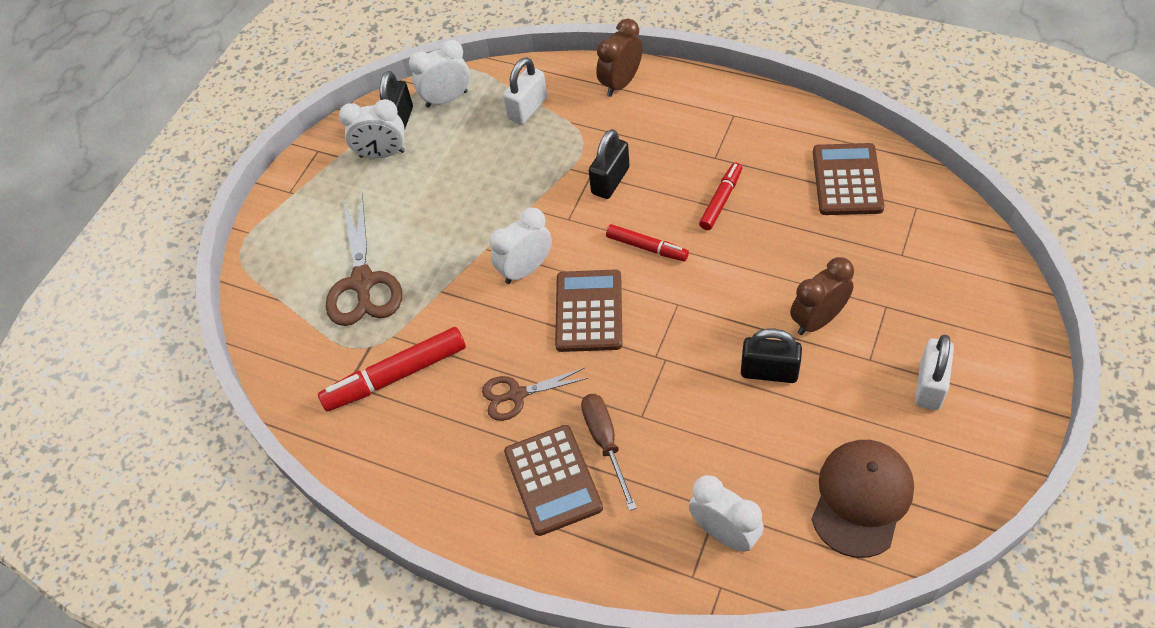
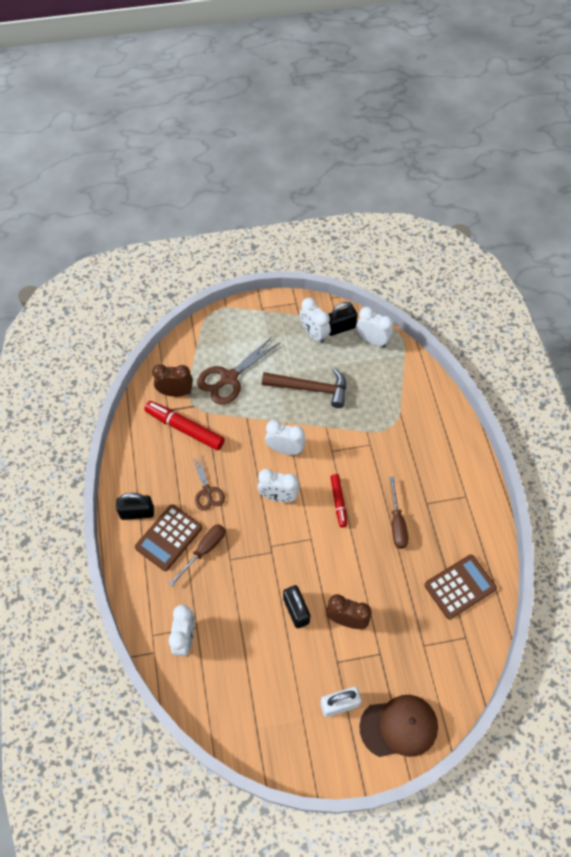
camera: 50 degrees right, 5 degrees up
(459, 197) = (311, 388): none -> brown hammer
(517, 394) = (207, 491): brown scissors -> brown scissors turned 150 degrees counterclockwise
(527, 108) = (394, 384): white padlock -> none
(589, 311) = (278, 496): brown calculator -> white clock
(610, 181) = (372, 457): black padlock -> black padlock (137, 512)
(621, 83) = (447, 422): brown clock -> brown clock (175, 392)
(721, 200) = (397, 523): red marker -> brown screwdriver
(861, 498) = (244, 700): brown cap -> brown cap (399, 726)

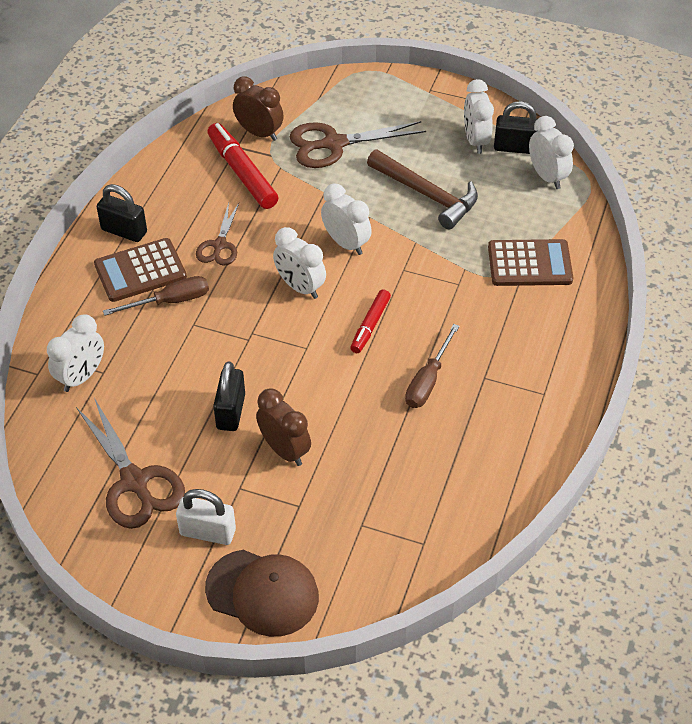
camera: 30 degrees right, 10 degrees down
(271, 695) = (134, 482): none -> brown scissors
(460, 587) = (458, 486): brown calculator -> brown calculator (529, 264)

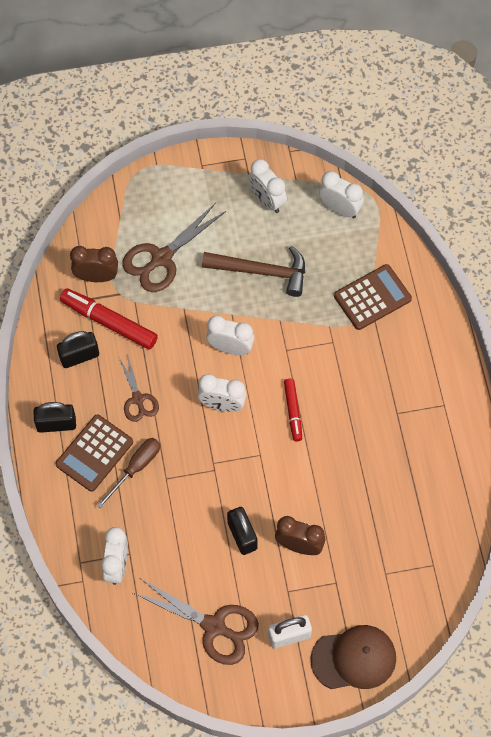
camera: 30 degrees left, 15 degrees up
(428, 381) = (361, 437): brown screwdriver -> none
(515, 147) = (300, 192): black padlock -> black padlock (79, 356)

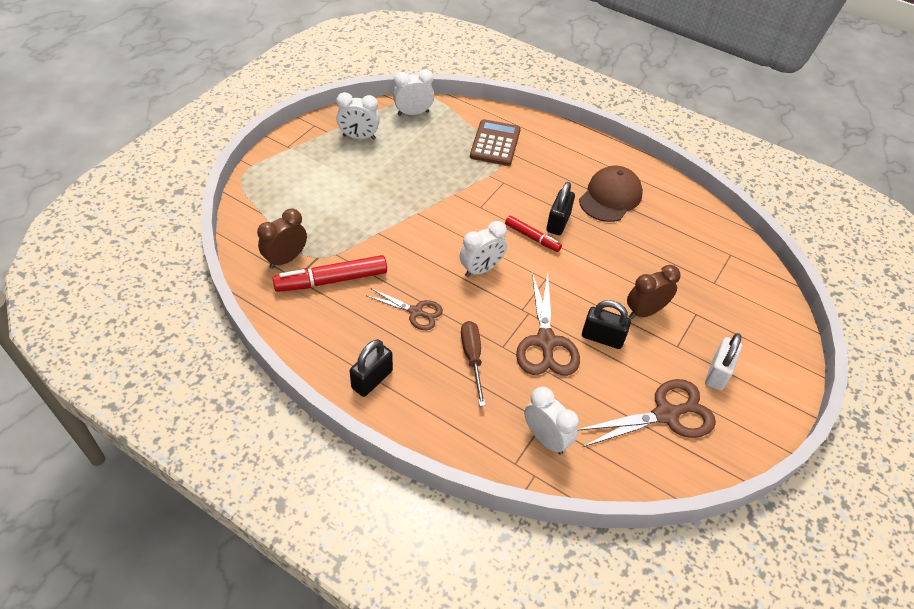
camera: 50 degrees left, 15 degrees down
(79, 356) = (334, 319): black padlock -> black padlock (558, 222)
(94, 453) = (428, 374): brown calculator -> none
(161, 258) = (324, 215): brown scissors -> brown scissors (545, 342)
(230, 348) = (442, 232): white clock -> none
(262, 272) = (406, 176): brown hammer -> none
(354, 658) = (771, 349): brown cap -> brown cap (610, 197)

